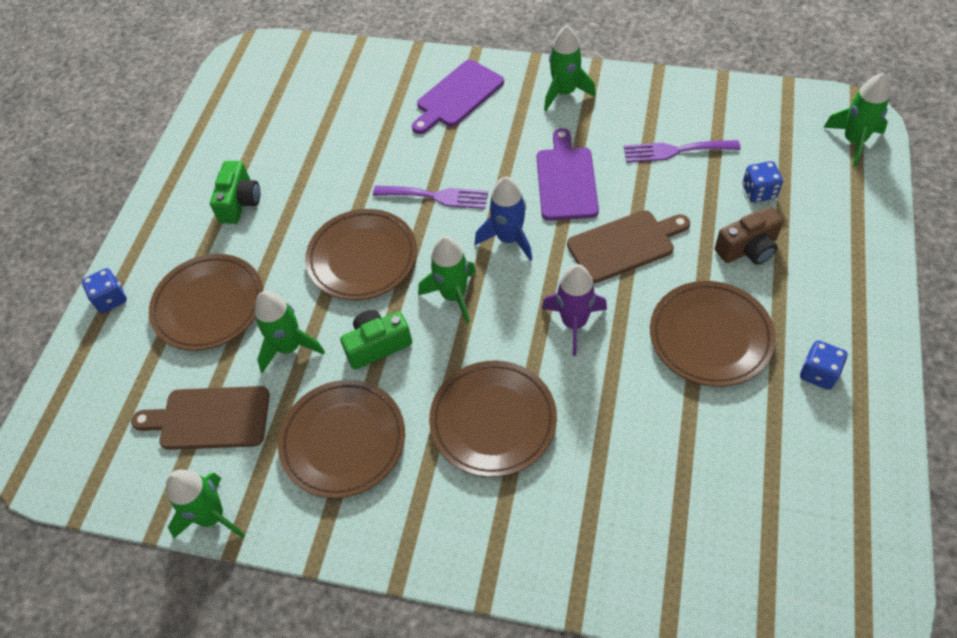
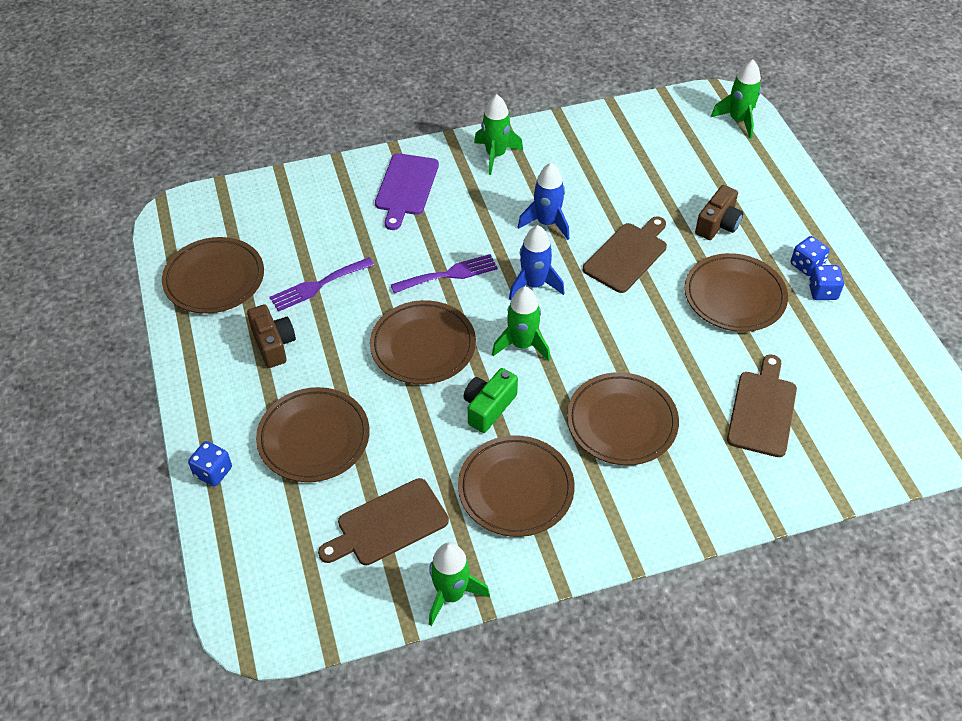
camera: 35 degrees left, 5 degrees down
(236, 123) = (214, 279): none -> brown plate
(240, 202) = (273, 344): green camera -> brown camera
(289, 347) = (414, 440): green rocket -> none
(566, 180) = (547, 223): purple cutting board -> blue rocket
(574, 323) = (631, 327): purple rocket -> none
(652, 478) = (762, 410): none -> brown cutting board
(675, 151) = (615, 171): purple fork -> purple fork (318, 285)
(759, 192) = (697, 180): blue dice -> blue dice (806, 265)

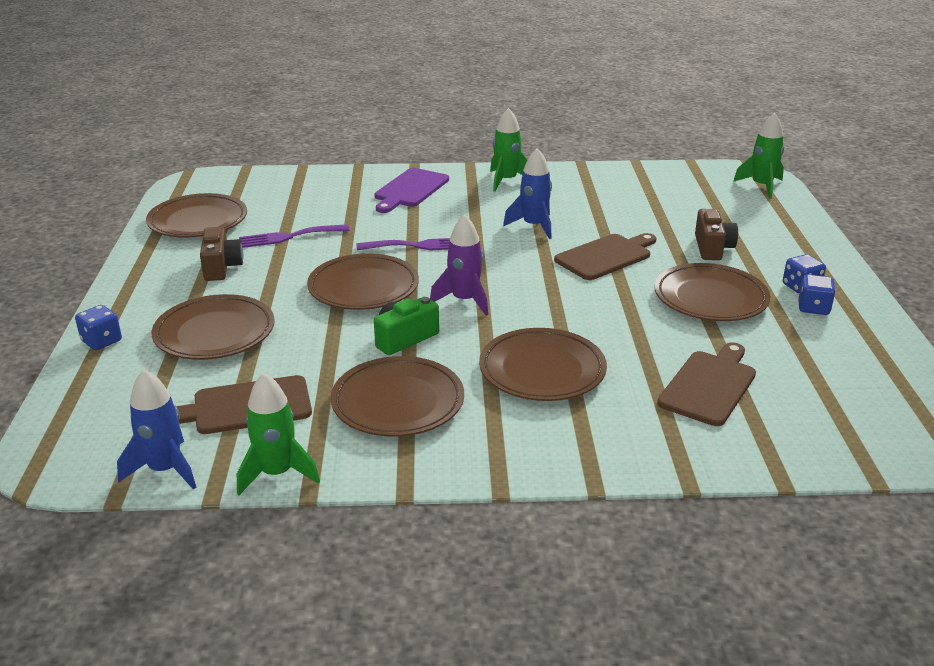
camera: 15 degrees right, 20 degrees down
(522, 345) = (464, 300): green rocket -> purple rocket
(534, 285) = (499, 263): blue rocket -> blue rocket (165, 470)
(718, 224) = (712, 248): brown camera -> brown camera turned 45 degrees counterclockwise

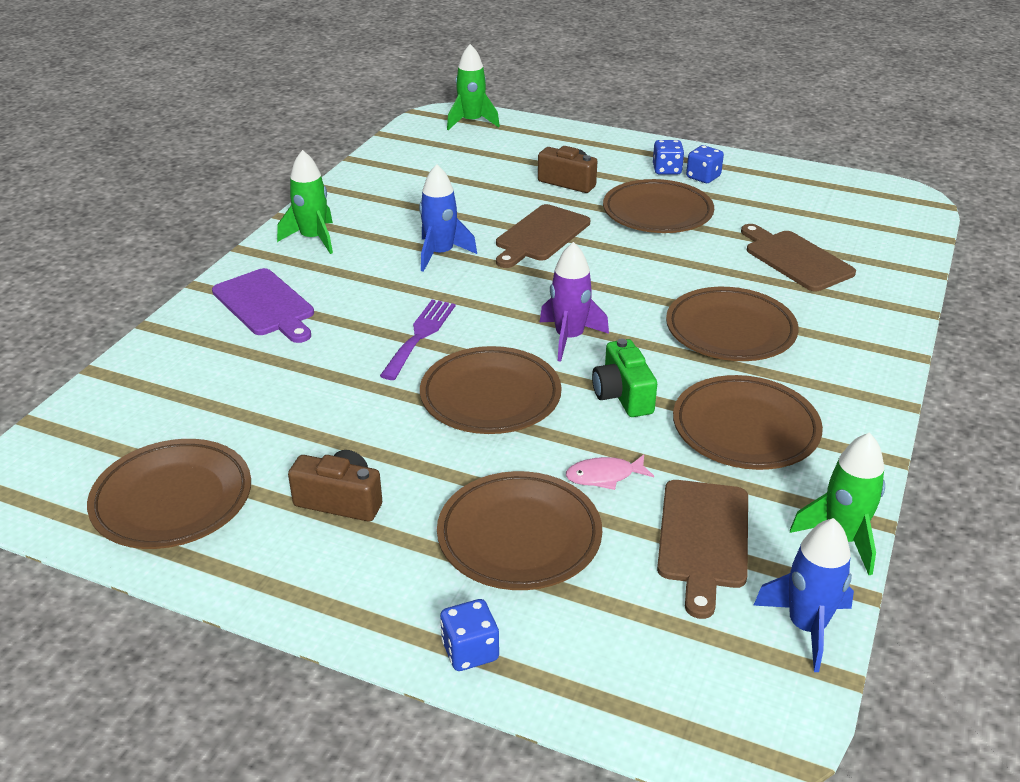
camera: 65 degrees left, 5 degrees up
(289, 237) = (305, 425): purple fork -> none
(297, 351) = (604, 476): none -> pink fish
(606, 256) = (540, 235): brown cutting board -> brown cutting board turned 135 degrees counterclockwise

